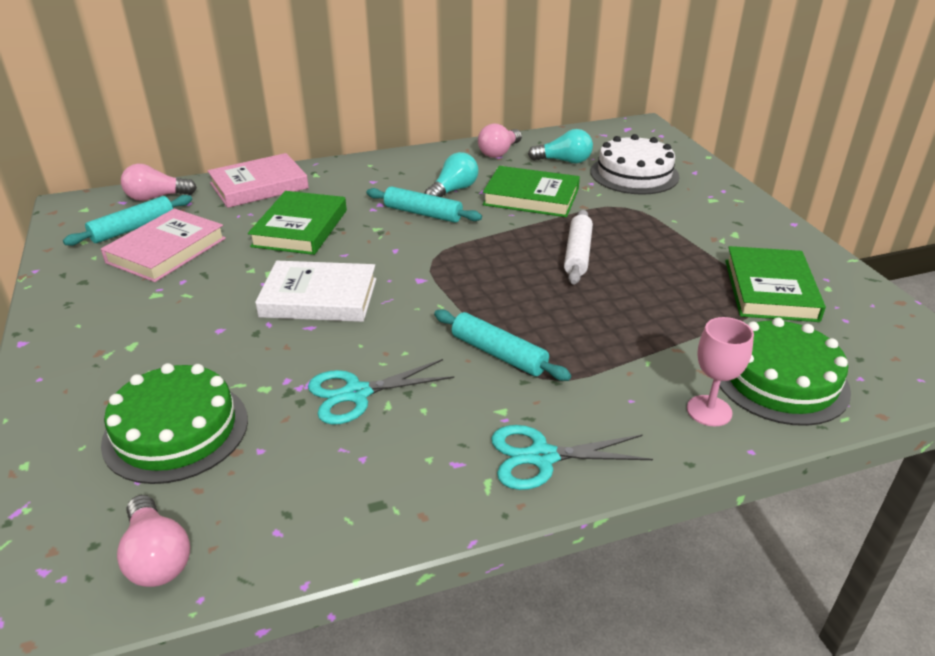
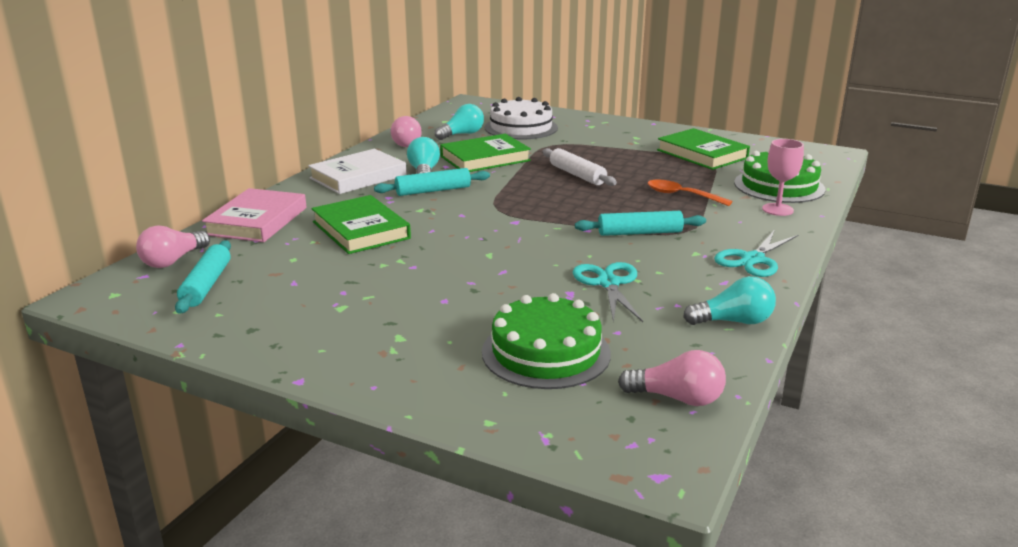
camera: 45 degrees left, 10 degrees down
(166, 250) = (279, 283): pink book -> none
(319, 298) = (472, 256): white book -> white book (358, 177)
(357, 394) = (608, 283): turquoise scissors -> turquoise scissors turned 150 degrees clockwise
(367, 515) = (733, 321): none -> turquoise light bulb
(634, 332) = (681, 195): none -> orange spoon

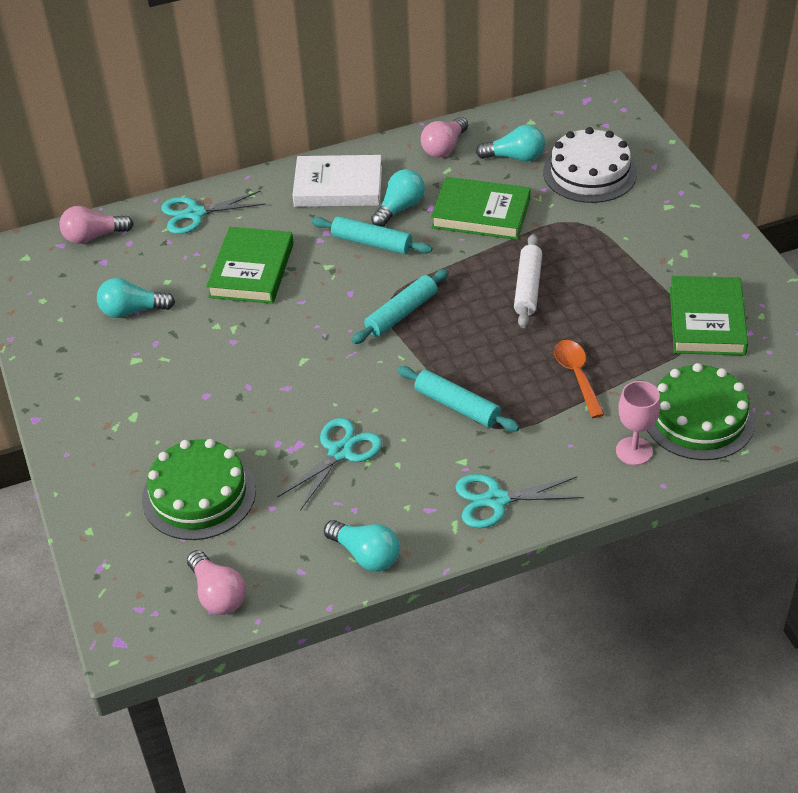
camera: 45 degrees right, 20 degrees up
(207, 285) = (85, 280): turquoise rolling pin -> turquoise rolling pin (401, 313)
(257, 221) = (195, 214): pink book -> turquoise scissors
(288, 284) = (132, 311): none -> turquoise light bulb

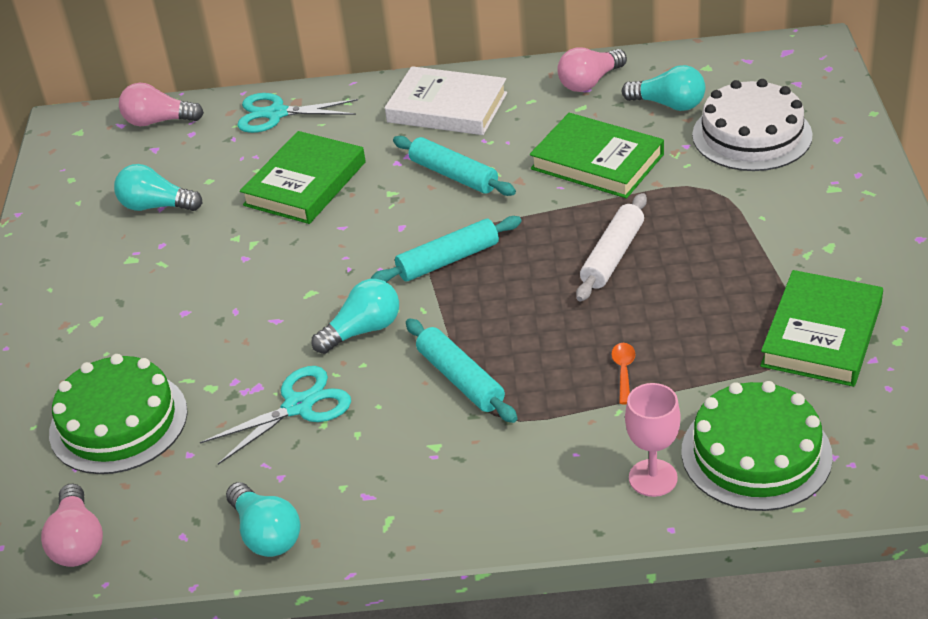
camera: 20 degrees right, 5 degrees down
(399, 208) = (504, 142): turquoise light bulb -> turquoise light bulb (362, 330)
(496, 500) = (453, 502): turquoise scissors -> none
(577, 376) = (623, 371): orange spoon -> orange spoon, size x0.61

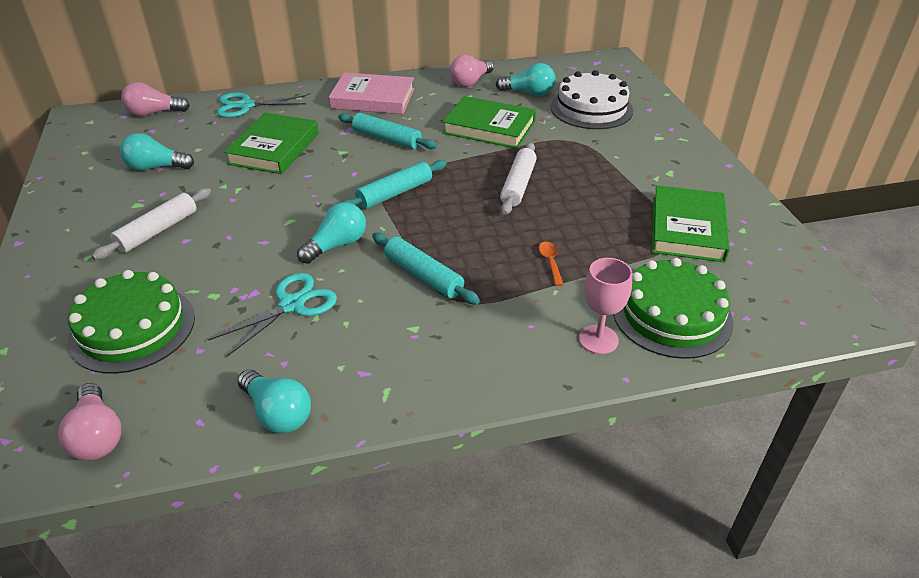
camera: 15 degrees left, 0 degrees up
(153, 297) = (157, 231): none -> white rolling pin
(447, 107) = (373, 99): white book -> pink book

